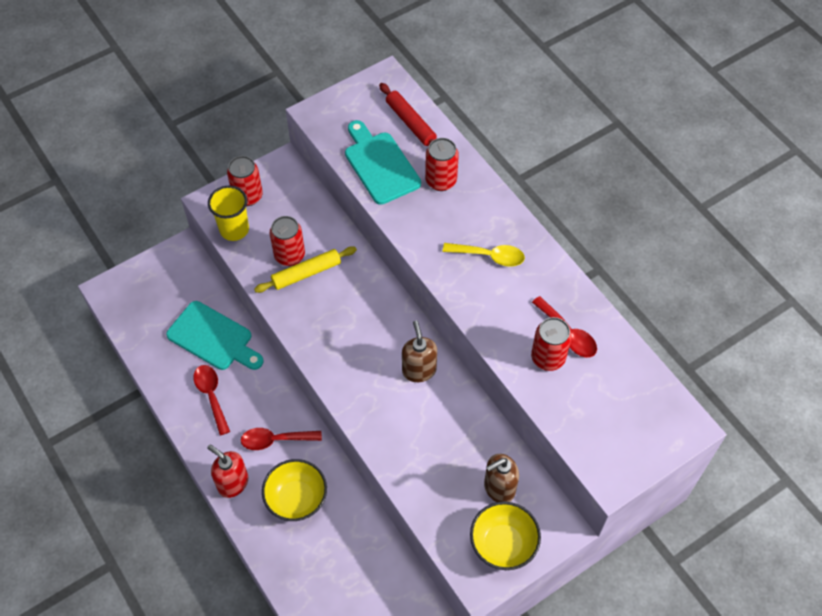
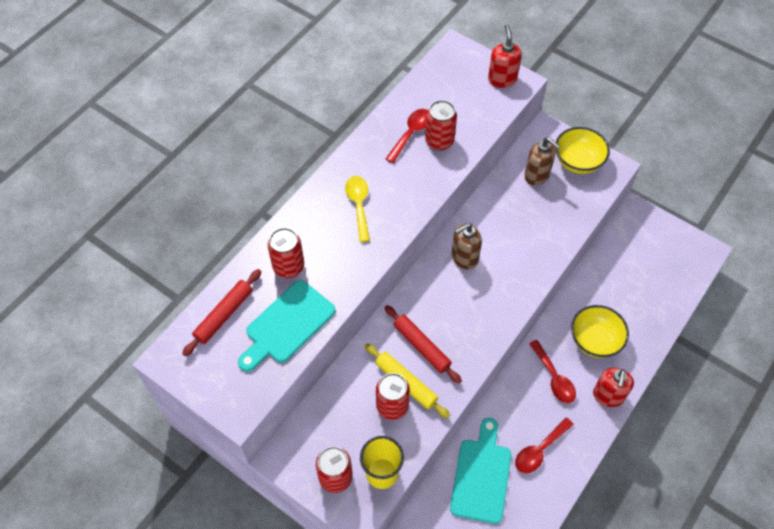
camera: 110 degrees left, 0 degrees up
(337, 298) = (421, 346): none -> red rolling pin
(621, 460) = (502, 79): none -> red soap dispenser

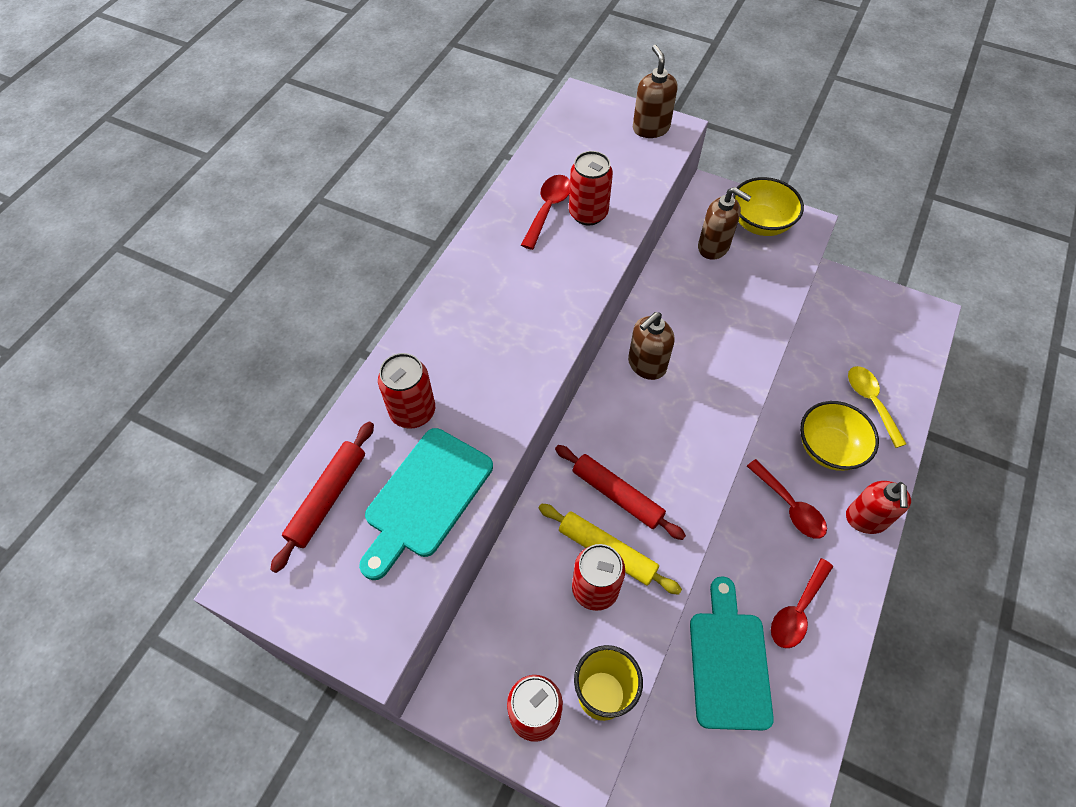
camera: 10 degrees left, 0 degrees up
(358, 205) = (497, 312): yellow spoon -> yellow spoon (871, 402)
(502, 79) = (650, 128): red soap dispenser -> brown soap dispenser

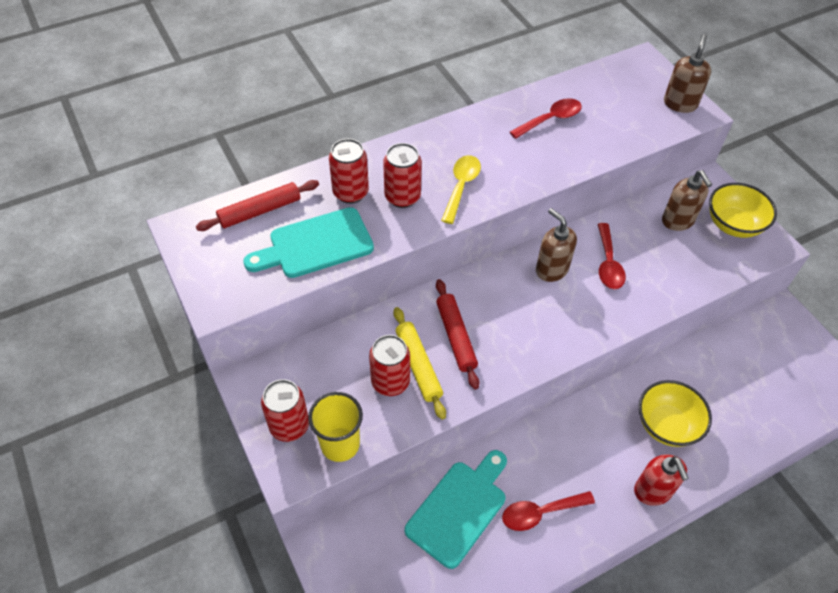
camera: 35 degrees right, 5 degrees down
(588, 213) = (577, 136): red can -> red can (402, 197)
(646, 365) = (551, 269): brown soap dispenser -> brown soap dispenser turned 60 degrees clockwise
(790, 506) = (597, 443): red spoon -> red spoon (608, 263)
(866, 519) = (653, 491): red soap dispenser -> red soap dispenser turned 60 degrees counterclockwise
(871, 402) = (734, 416): yellow spoon -> yellow spoon (461, 186)

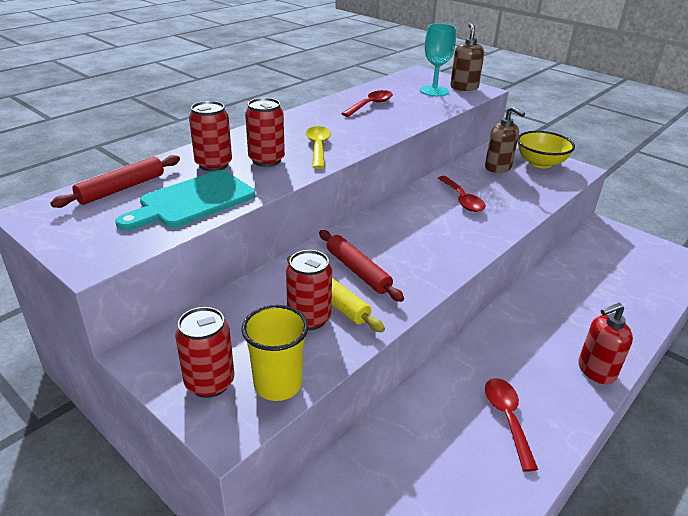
camera: 20 degrees left, 20 degrees down
(459, 509) = (424, 439): turquoise cutting board -> none
(540, 513) = (507, 418): red spoon -> red spoon turned 120 degrees clockwise
(551, 269) = (417, 211): brown soap dispenser -> none
(639, 105) = (434, 91): none -> turquoise goblet
(653, 491) = (596, 371): red soap dispenser -> red soap dispenser turned 105 degrees clockwise
(666, 425) = (571, 318): yellow bowl -> none

